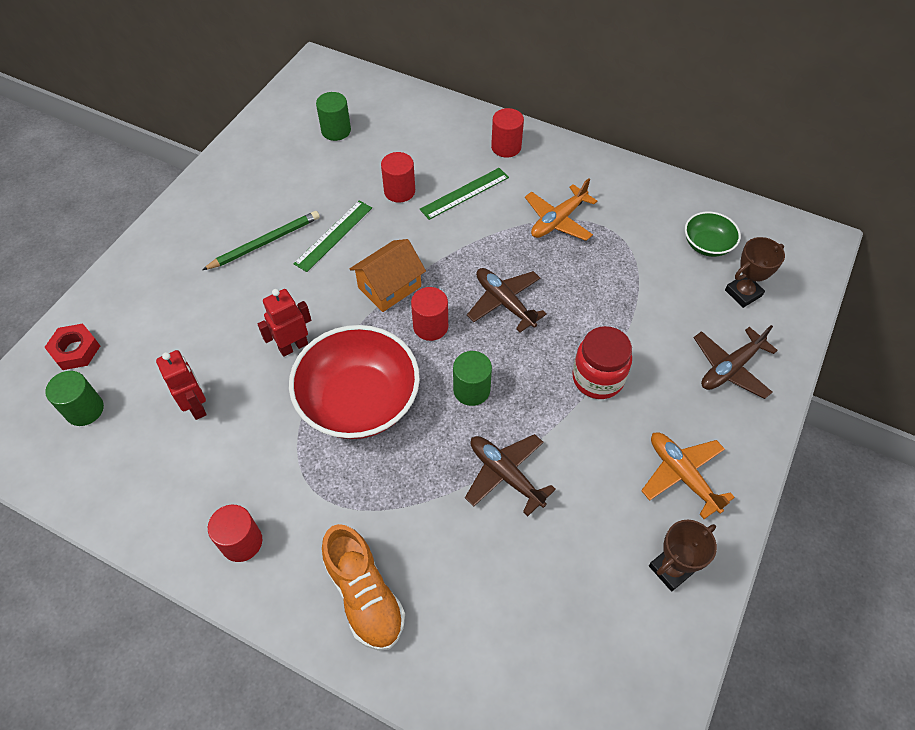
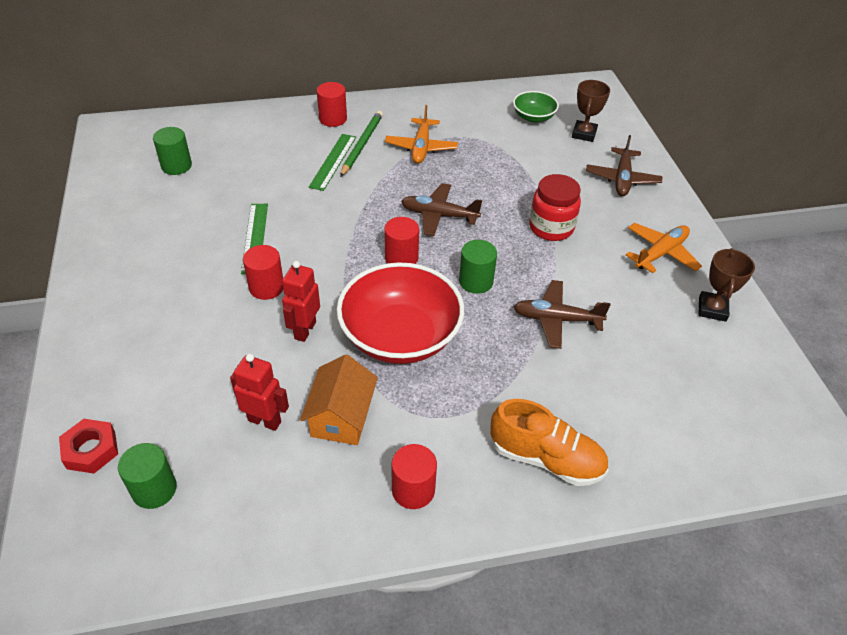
camera: 40 degrees left, 10 degrees down
(265, 242) = (197, 271): green pencil -> green pencil (362, 145)
(389, 287) = (340, 249): orange house -> orange house (341, 417)
(399, 191) = (278, 183): red cylinder -> red cylinder (266, 287)
(682, 475) = (660, 253): orange plane -> orange plane turned 120 degrees clockwise

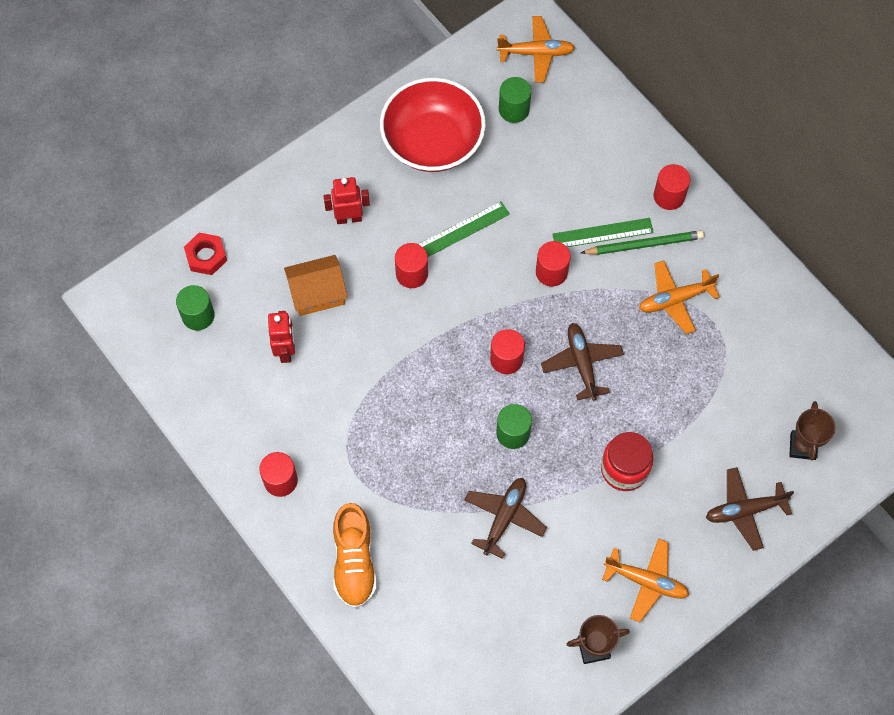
camera: 65 degrees right, 20 degrees up
(142, 136) = (536, 53): none -> orange plane
(304, 330) = (383, 328): red robot -> red robot (349, 218)
(341, 417) = (316, 400): orange house -> orange house (317, 293)
(342, 201) = (551, 272): none -> red cylinder
(400, 336) = (416, 402): red bowl -> red bowl (432, 141)
(533, 117) = (800, 384): green bowl -> none
(556, 319) = (504, 517): brown plane -> brown plane turned 45 degrees clockwise
(584, 134) = (802, 446): brown trophy -> brown trophy turned 75 degrees counterclockwise

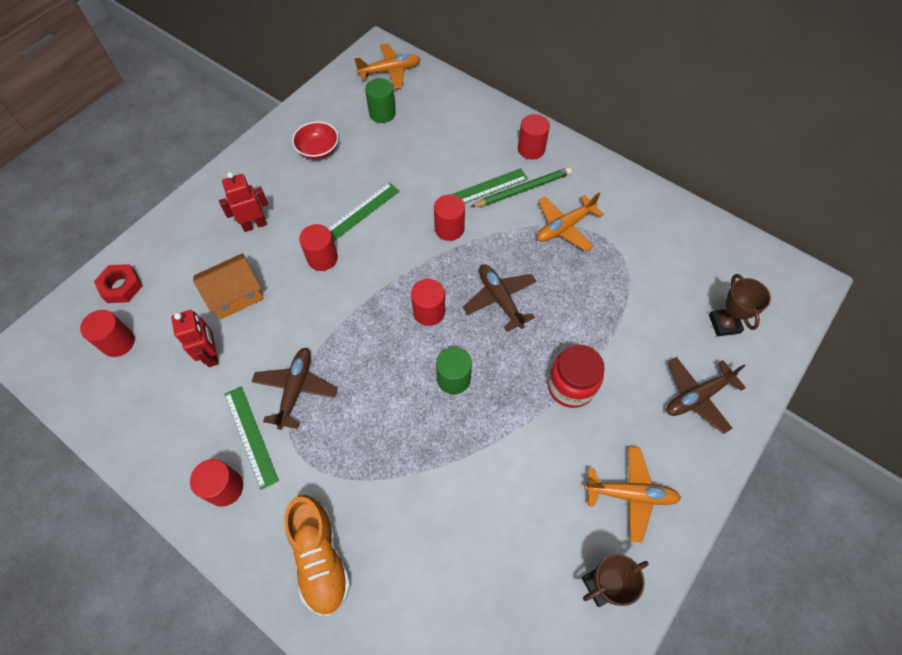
camera: 15 degrees left, 5 degrees down
(198, 315) = (118, 342): green cylinder -> red cylinder
(310, 439) = (251, 436): none -> green ruler
(432, 141) = (318, 150): red bowl -> red bowl, size x0.49
(504, 517) = (468, 465): brown plane -> brown plane (296, 389)

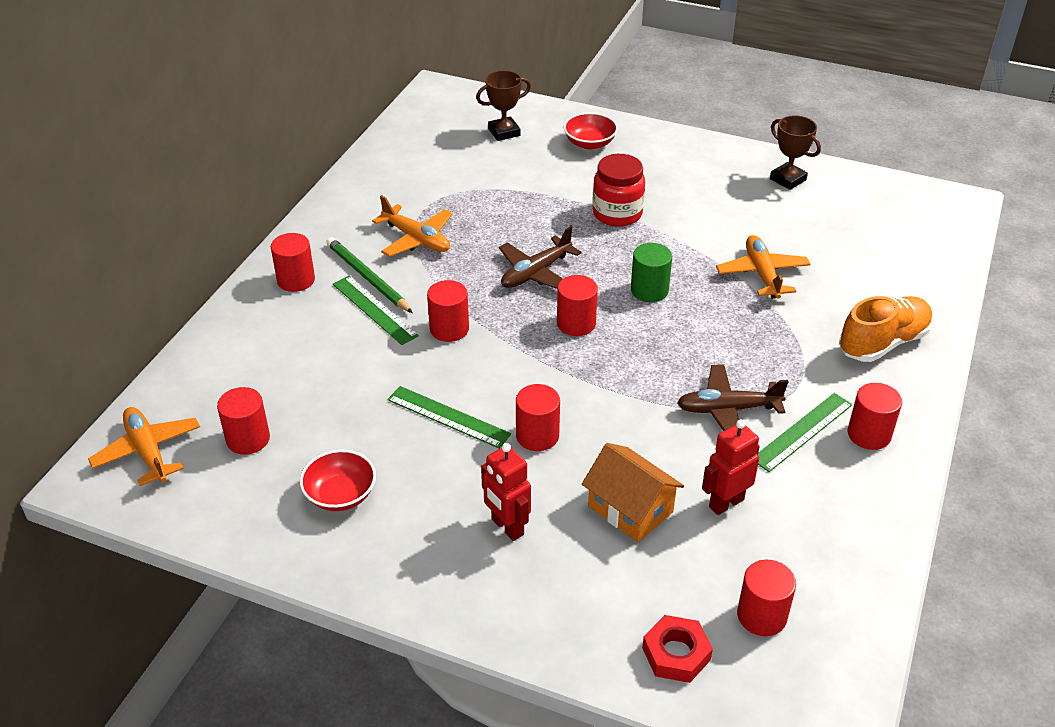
camera: 105 degrees left, 20 degrees down
(382, 113) = (248, 439): green cylinder -> red cylinder
(630, 494) = (703, 171): orange plane -> orange plane (762, 274)
(697, 396) = (590, 143): brown plane -> red bowl

